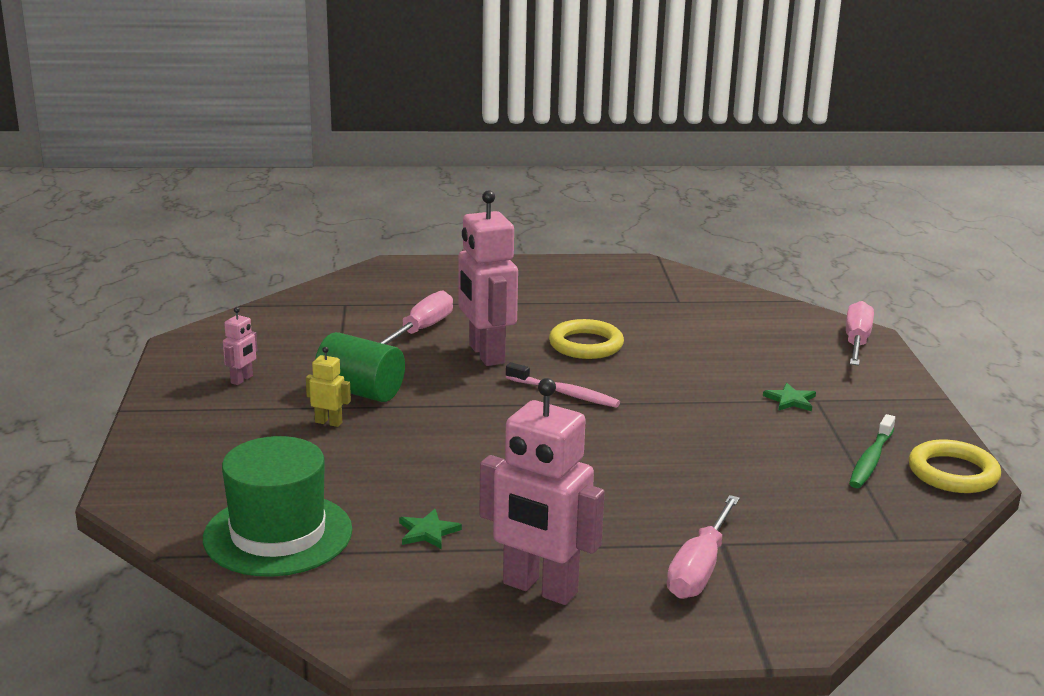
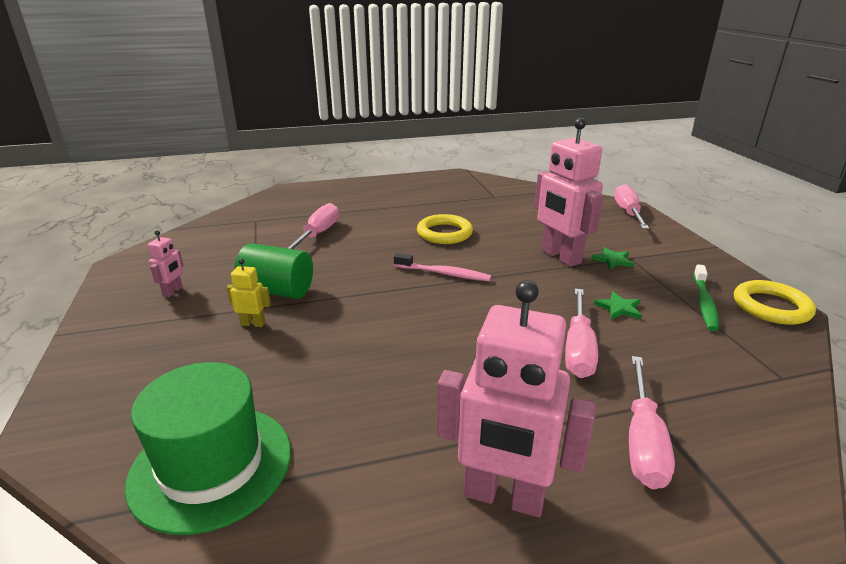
camera: 10 degrees left, 5 degrees up
(428, 532) = (368, 436): green star -> green star (619, 308)
(485, 354) = (372, 248): pink robot -> pink robot (560, 257)
(683, 487) = (578, 349): none -> pink screwdriver

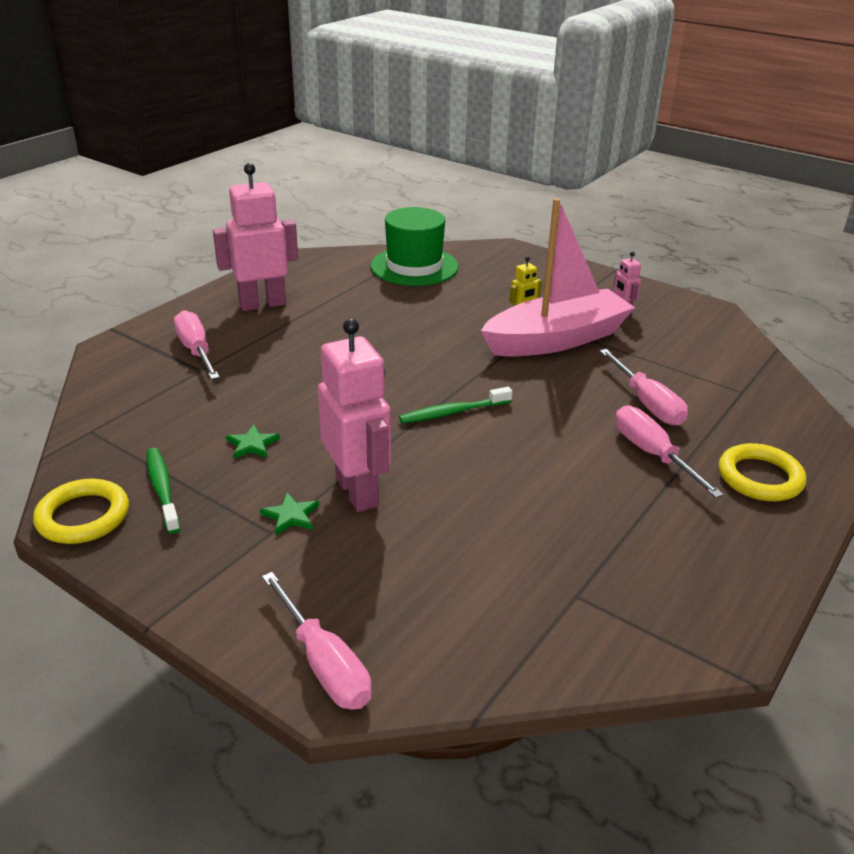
camera: 140 degrees right, 5 degrees up
(277, 291) = (556, 339): green cylinder -> pink boat
(443, 273) = (453, 412): pink toothbrush -> green toothbrush
(444, 233) = (529, 468): yellow ring -> yellow ring (760, 477)
(560, 257) = (357, 492): pink robot -> pink robot turned 45 degrees clockwise
(578, 349) = (268, 390): pink screwdriver -> pink screwdriver (652, 454)

